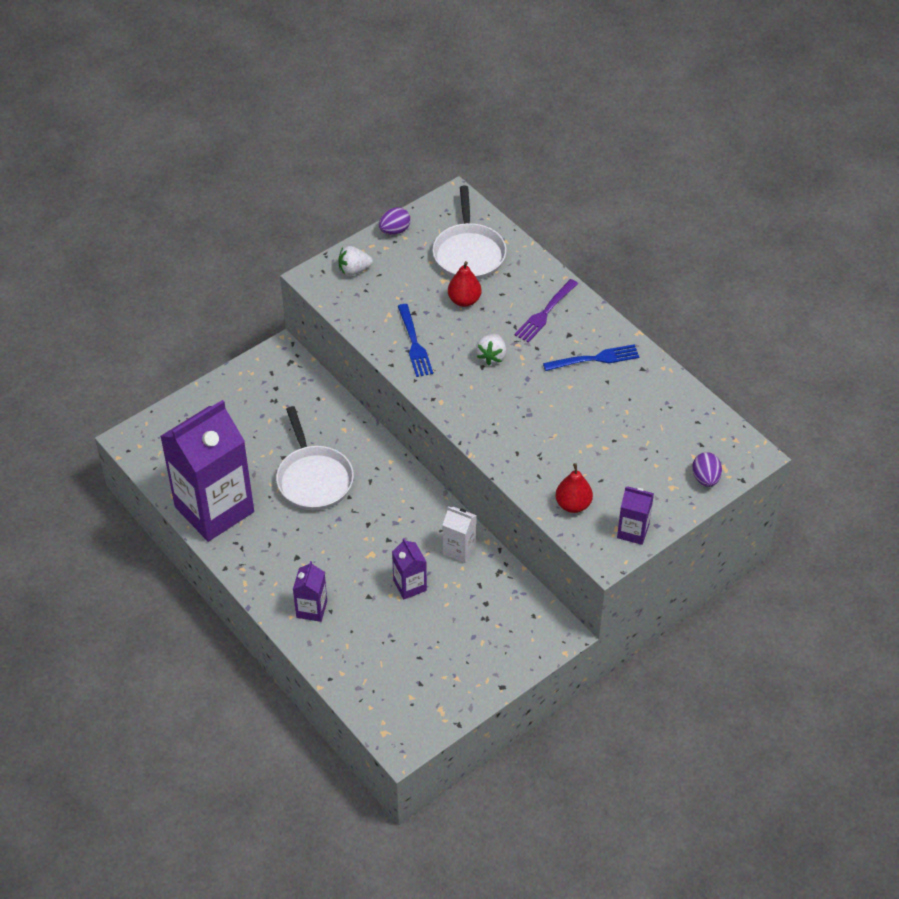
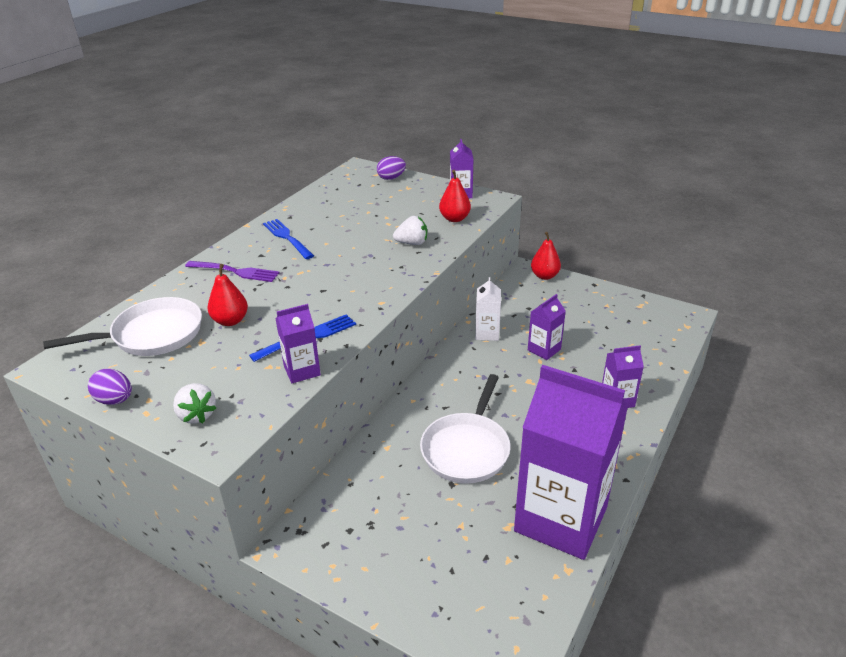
camera: 110 degrees left, 15 degrees down
(313, 478) = (467, 449): white pan -> white pan turned 150 degrees clockwise
(372, 332) = (302, 370): none -> purple carton
(491, 356) = (307, 287): white strawberry -> white strawberry (412, 243)
(541, 646) = (544, 276): none -> red pear

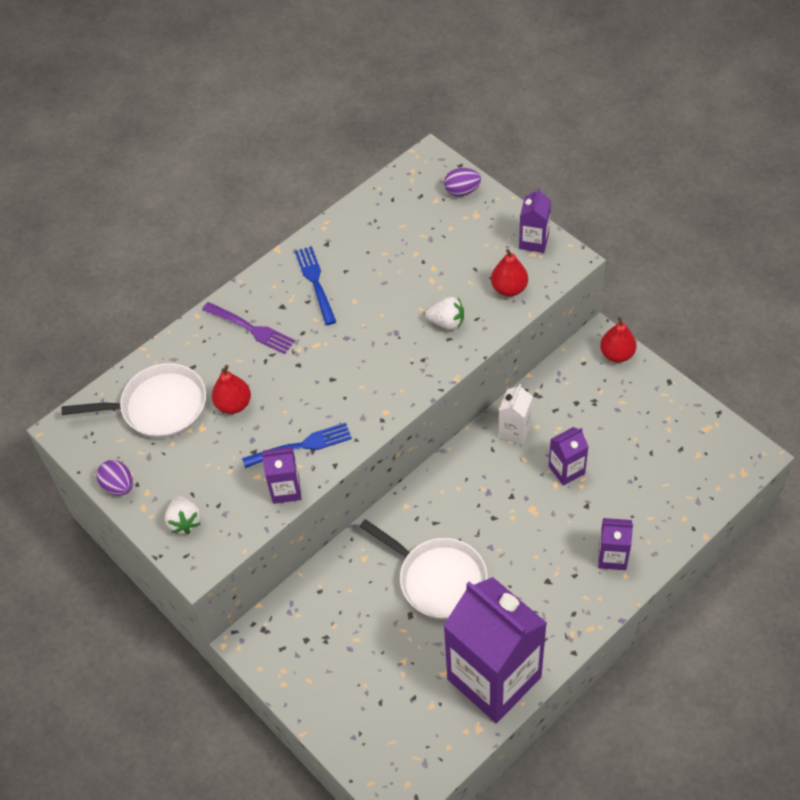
camera: 20 degrees right, 20 degrees up
(467, 449) = (438, 579): white pan -> white pan turned 90 degrees counterclockwise

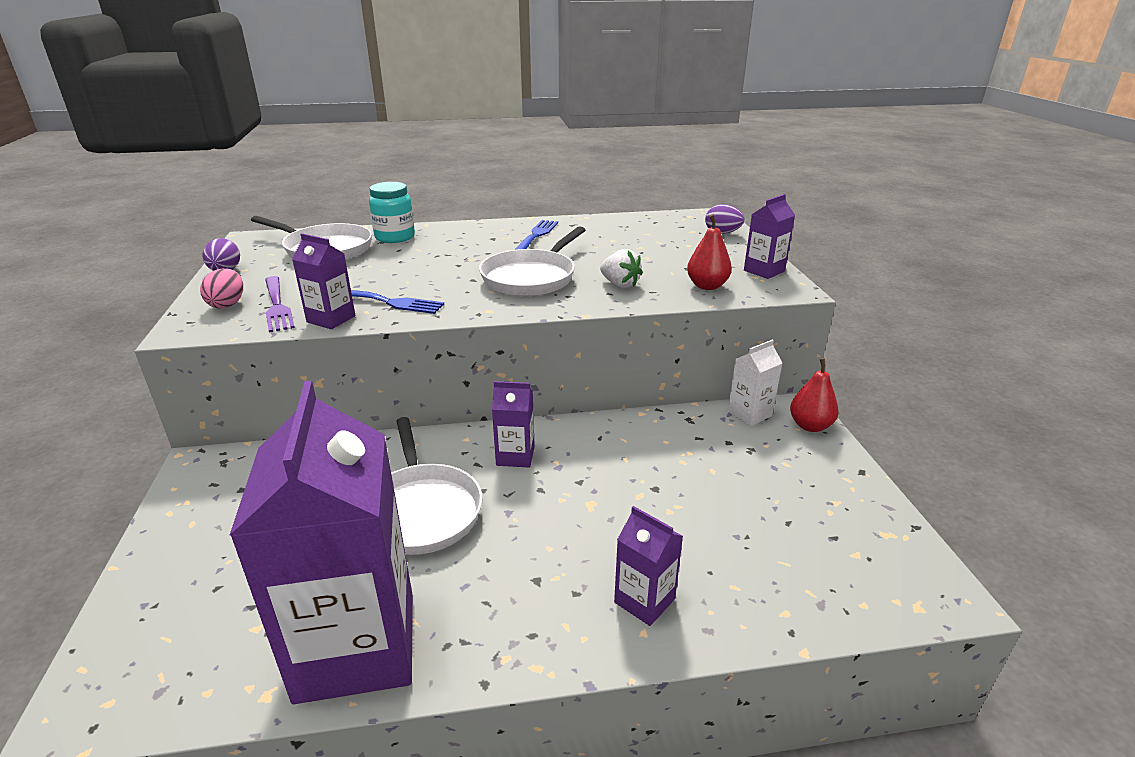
camera: 30 degrees right, 25 degrees down
(185, 521) = (227, 304): white strawberry -> pink egg
(195, 353) = (395, 237): none -> turquoise jar
(233, 404) = (376, 265): red pear -> none
(251, 329) = (452, 240): purple fork -> purple fork (277, 306)
(373, 350) = (531, 277): none -> white pan
(514, 431) = (638, 434): white carton -> white carton (749, 414)
(566, 470) = (665, 489): purple carton -> purple carton (515, 456)

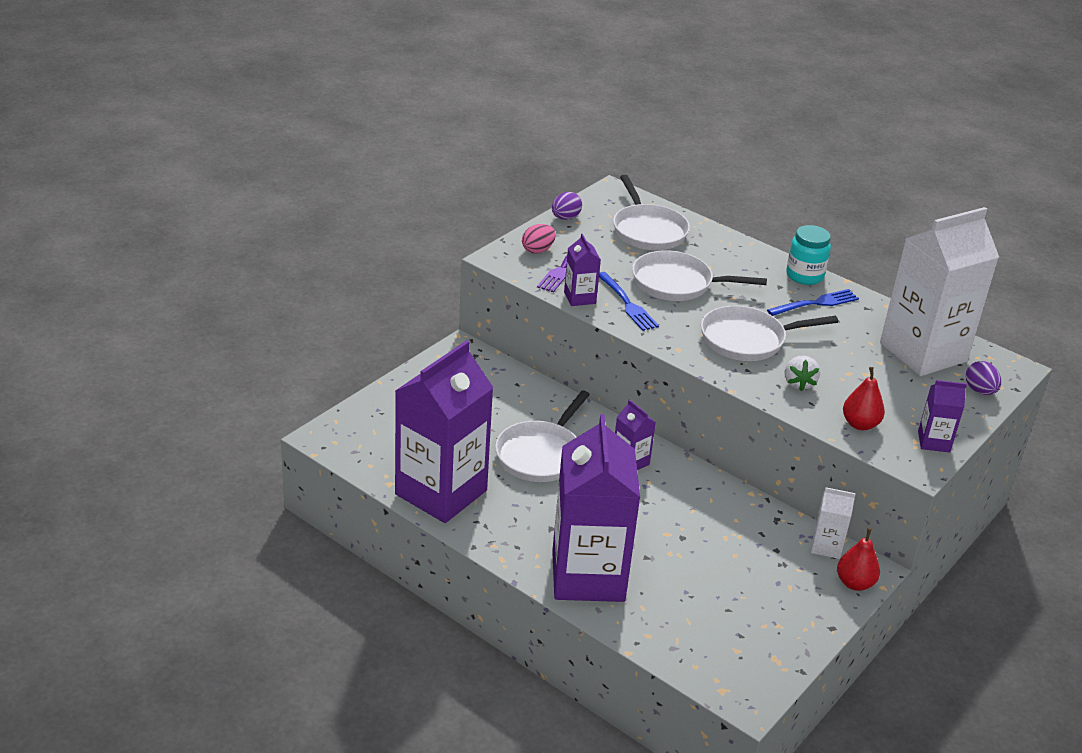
camera: 45 degrees right, 5 degrees up
(395, 237) = (710, 244): turquoise jar -> turquoise jar (804, 276)
(409, 270) = (677, 283): none -> white pan
(644, 600) = (588, 576): purple carton -> purple carton, size x2.32
(652, 230) = (923, 352): none -> white carton

